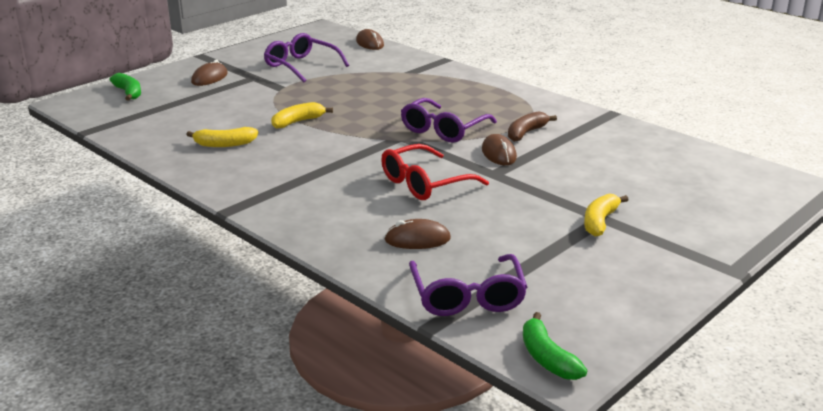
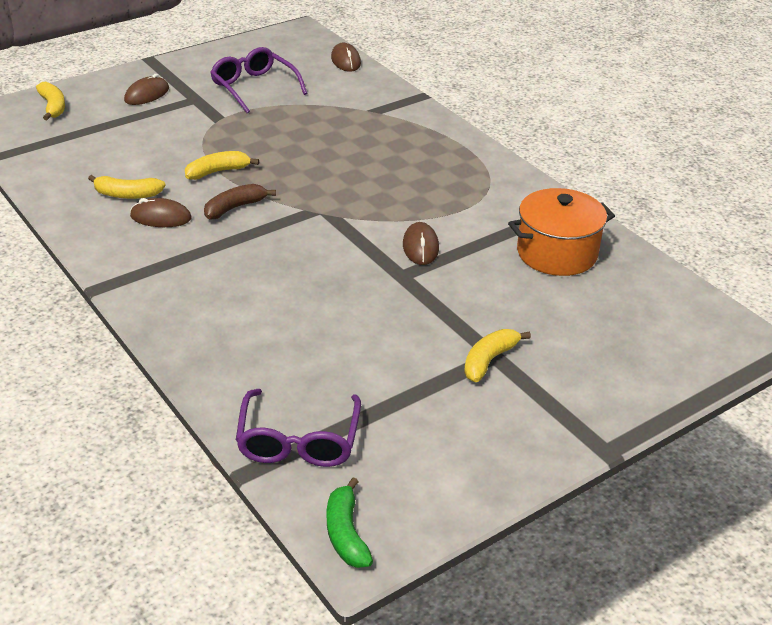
camera: 10 degrees right, 10 degrees up
(128, 93) = (53, 107): green banana -> yellow banana
(417, 239) = (278, 356): brown mouse -> brown mouse (161, 217)
(424, 183) = (319, 279): red glasses -> none
(443, 130) = (373, 203): purple glasses -> none
(526, 133) = (466, 220): brown banana -> brown banana (235, 208)
(613, 146) = (557, 253): none -> orange pot

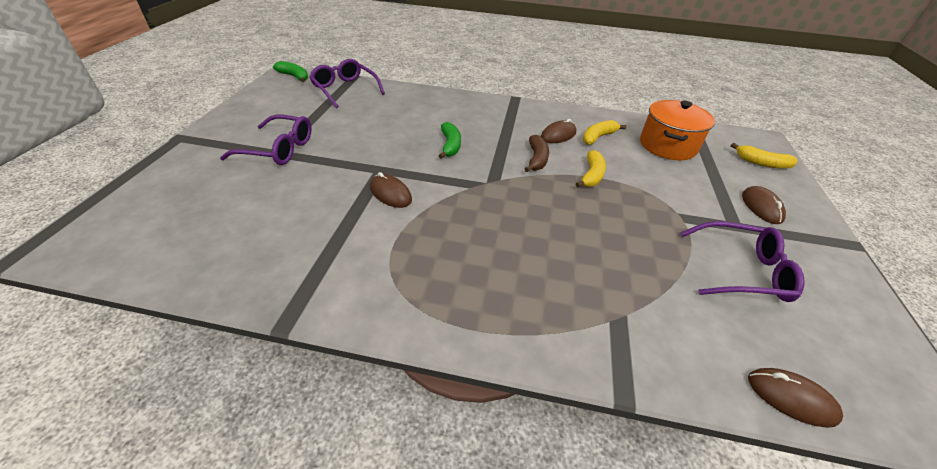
camera: 135 degrees right, 5 degrees up
(293, 265) = (450, 145): none -> green banana
(489, 360) = (278, 149): yellow banana -> purple glasses
(557, 253) = (276, 244): orange pot -> orange pot (667, 146)

